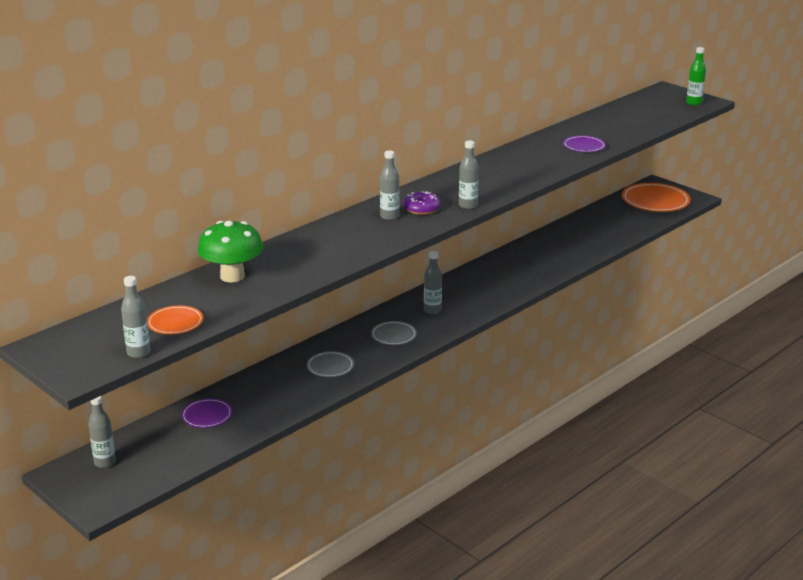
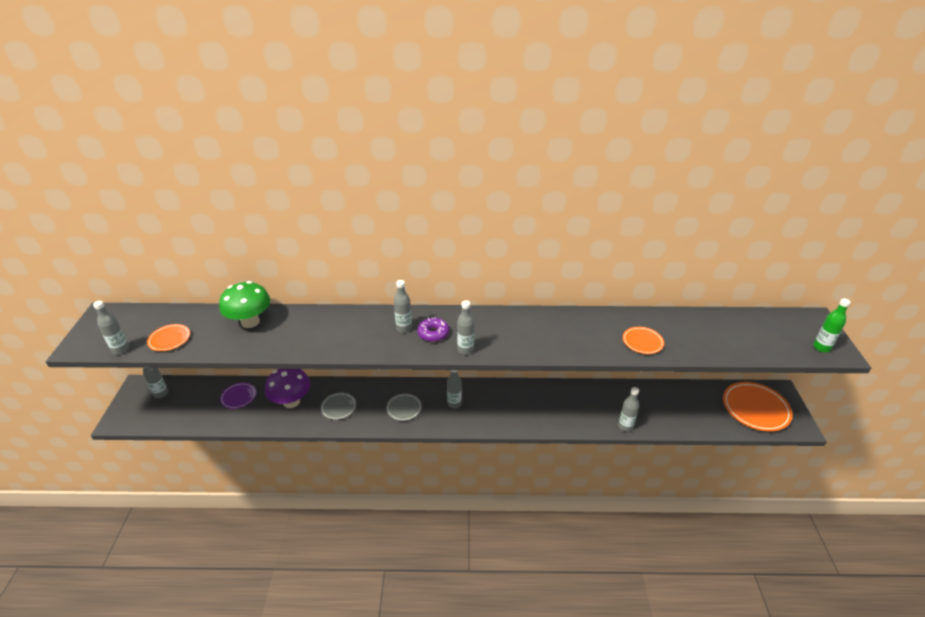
camera: 45 degrees right, 10 degrees up
(273, 388) = (291, 401): none -> purple mushroom
(584, 146) = (642, 342): purple plate -> orange plate
(587, 255) = (625, 426): none -> grey bottle

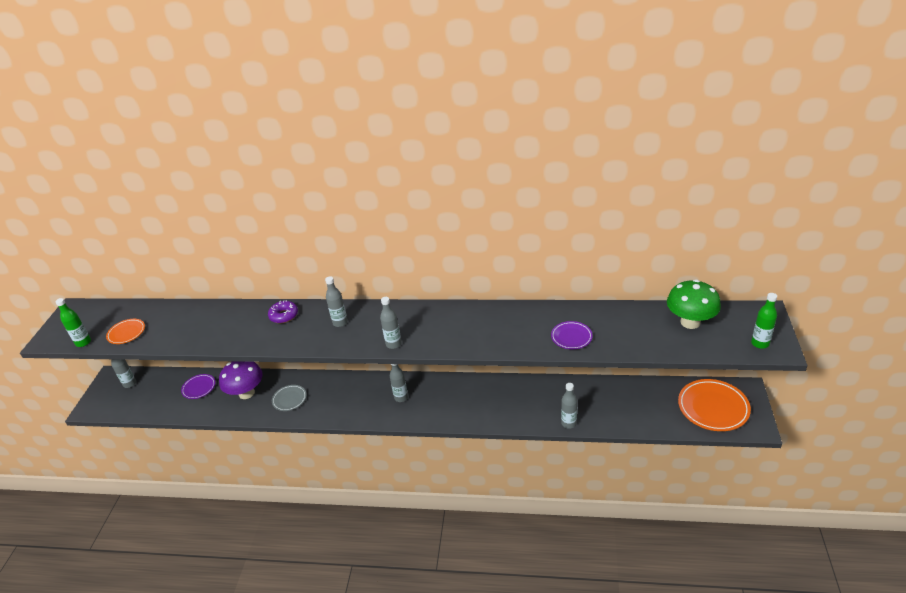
camera: 10 degrees right, 0 degrees up
(121, 350) = (83, 342): grey bottle -> green bottle
(250, 322) = (200, 316): green mushroom -> green mushroom (690, 322)
(404, 408) = (351, 401): grey plate -> none
(433, 333) = (366, 328): purple donut -> purple donut (284, 315)
(642, 342) = (571, 337): orange plate -> purple plate

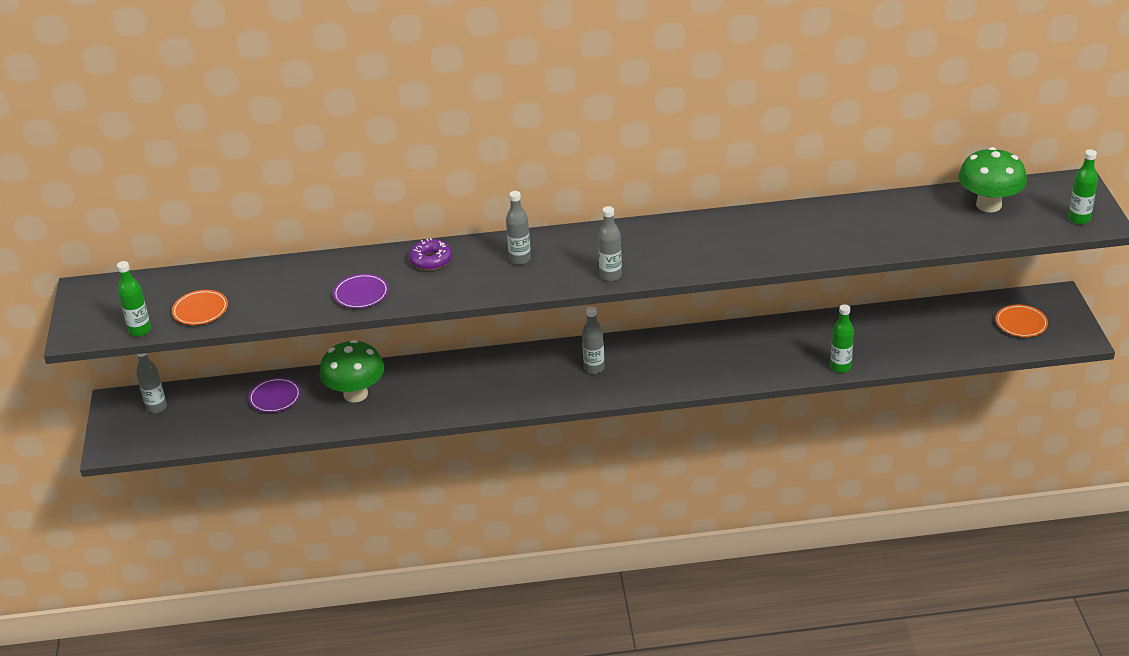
camera: 15 degrees left, 0 degrees up
(246, 393) = (355, 394): purple mushroom -> green mushroom
(289, 399) = (427, 393): grey plate -> none
(568, 423) = (840, 367): grey bottle -> green bottle
(571, 337) = (845, 239): purple plate -> purple plate (361, 294)
(713, 407) = (1021, 323): orange plate -> orange plate, size x0.56

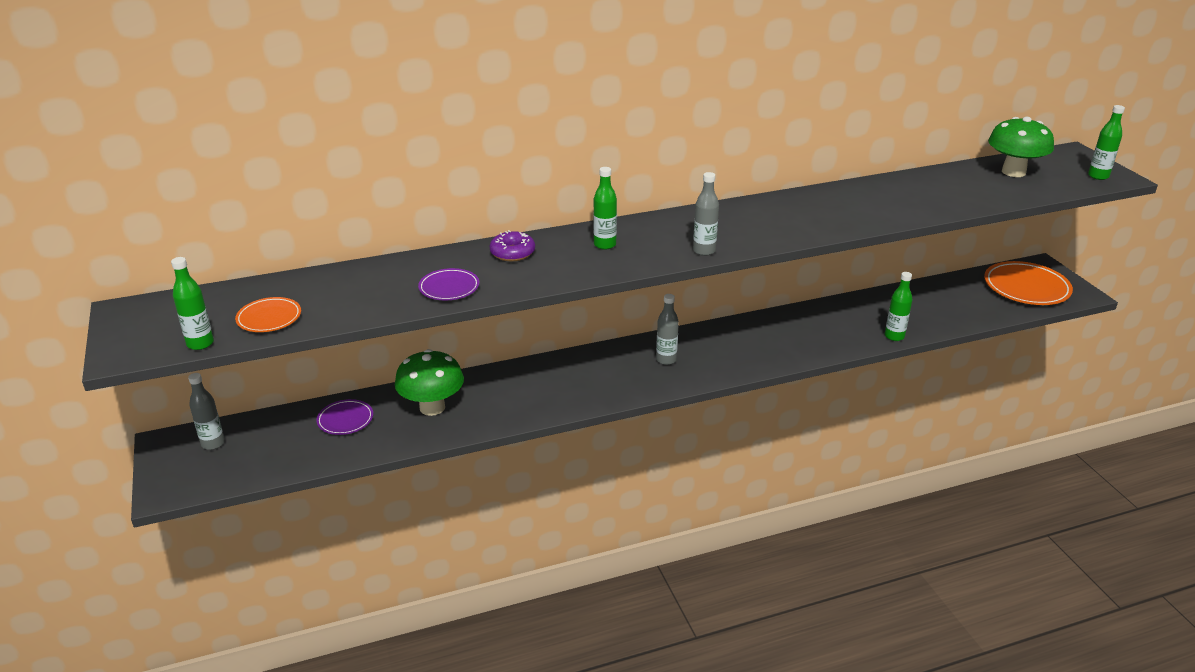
camera: 15 degrees left, 5 degrees down
(520, 259) = (605, 245): grey bottle -> green bottle
(1021, 323) = (1026, 287): orange plate -> orange plate, size x1.80

